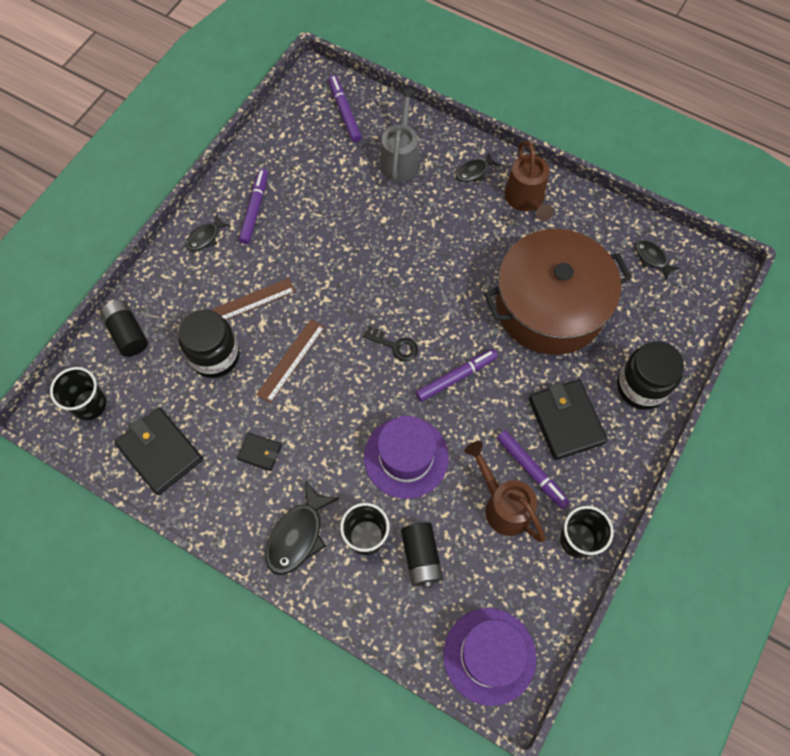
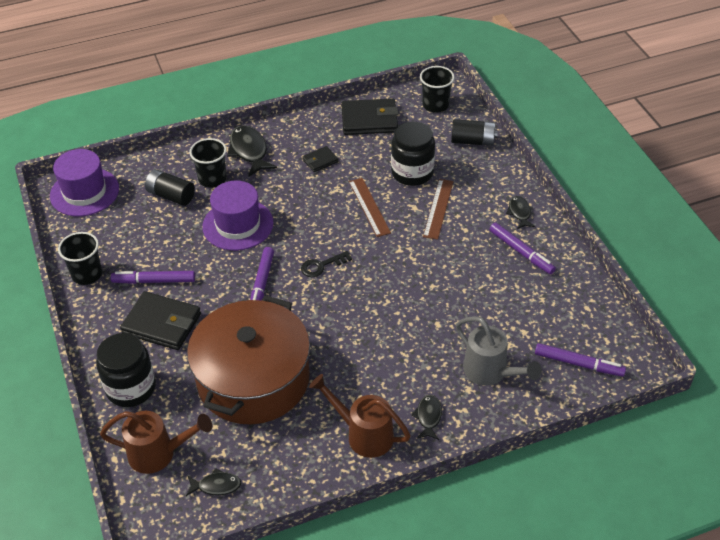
camera: 130 degrees right, 20 degrees down
(503, 506) = (151, 252): brown watering can -> brown watering can (158, 454)

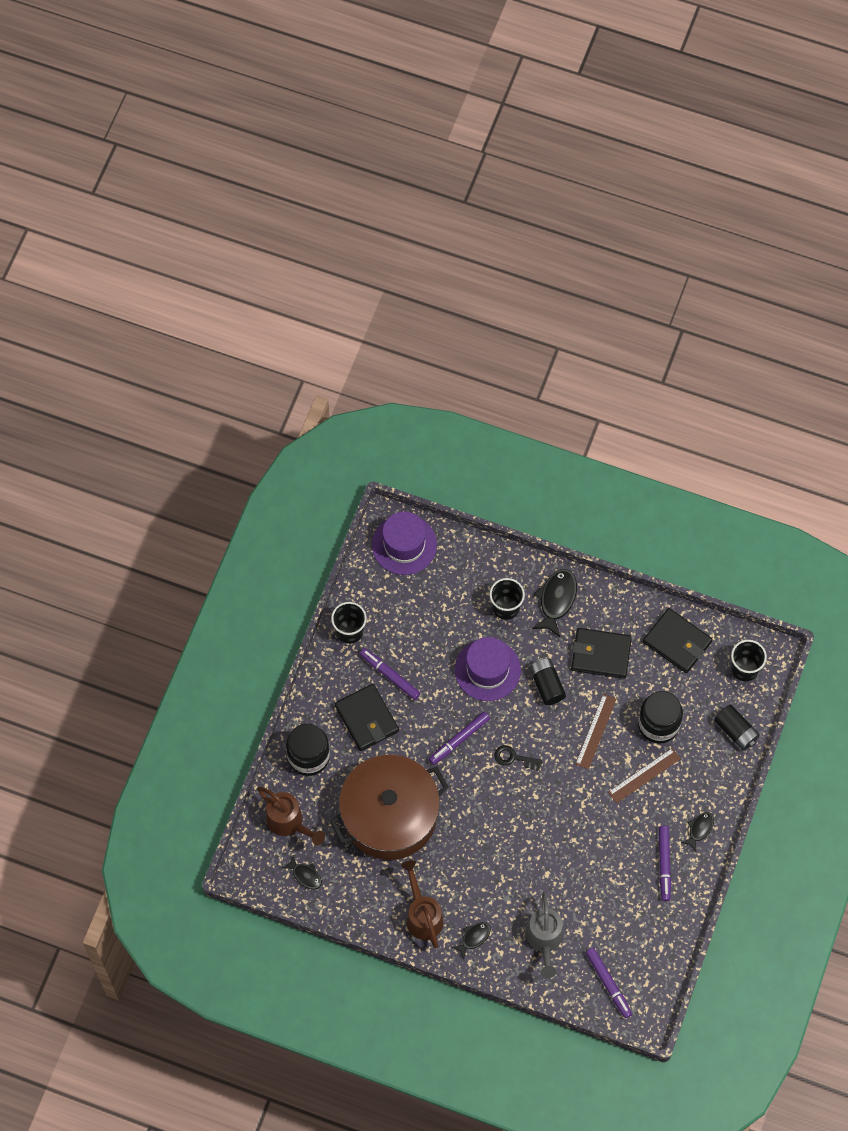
camera: 40 degrees right, 20 degrees up
(171, 195) = (463, 600): black battery -> black battery (546, 684)
(320, 161) = (601, 654): black wallet -> black wallet, size x1.94

